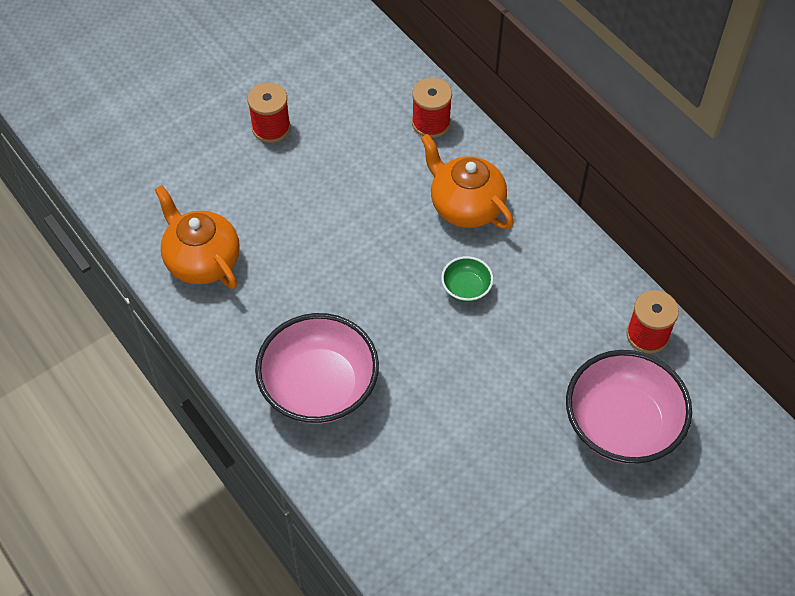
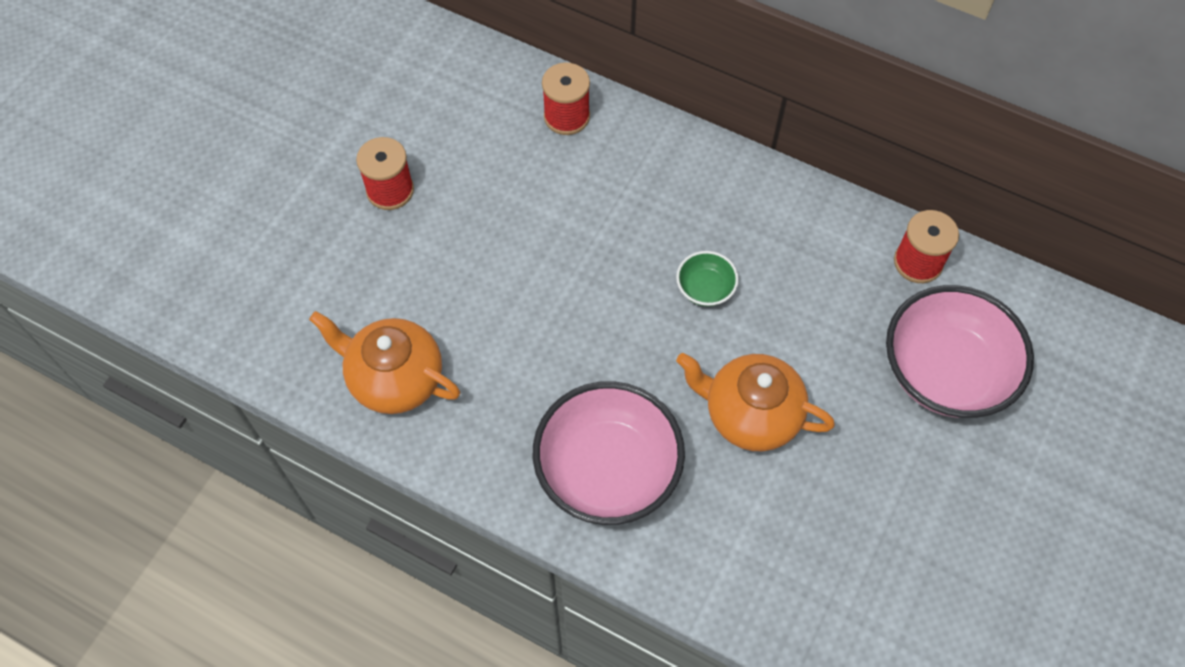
camera: 25 degrees left, 5 degrees up
(465, 206) = (655, 196): orange teapot -> orange teapot (750, 414)

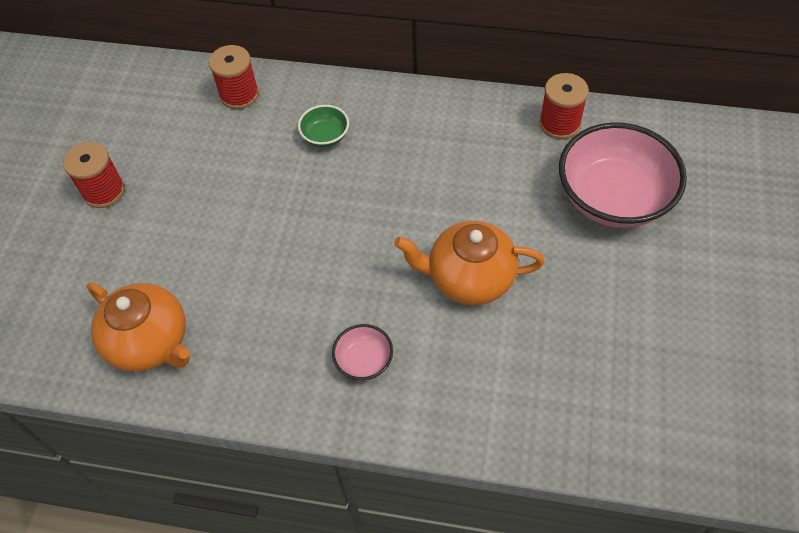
camera: 15 degrees left, 5 degrees down
(394, 379) = (150, 342): orange teapot -> orange teapot turned 150 degrees counterclockwise
(607, 470) = (364, 361): pink bowl -> pink bowl, size x0.45
(705, 288) = (397, 191): green bowl -> green bowl (325, 136)

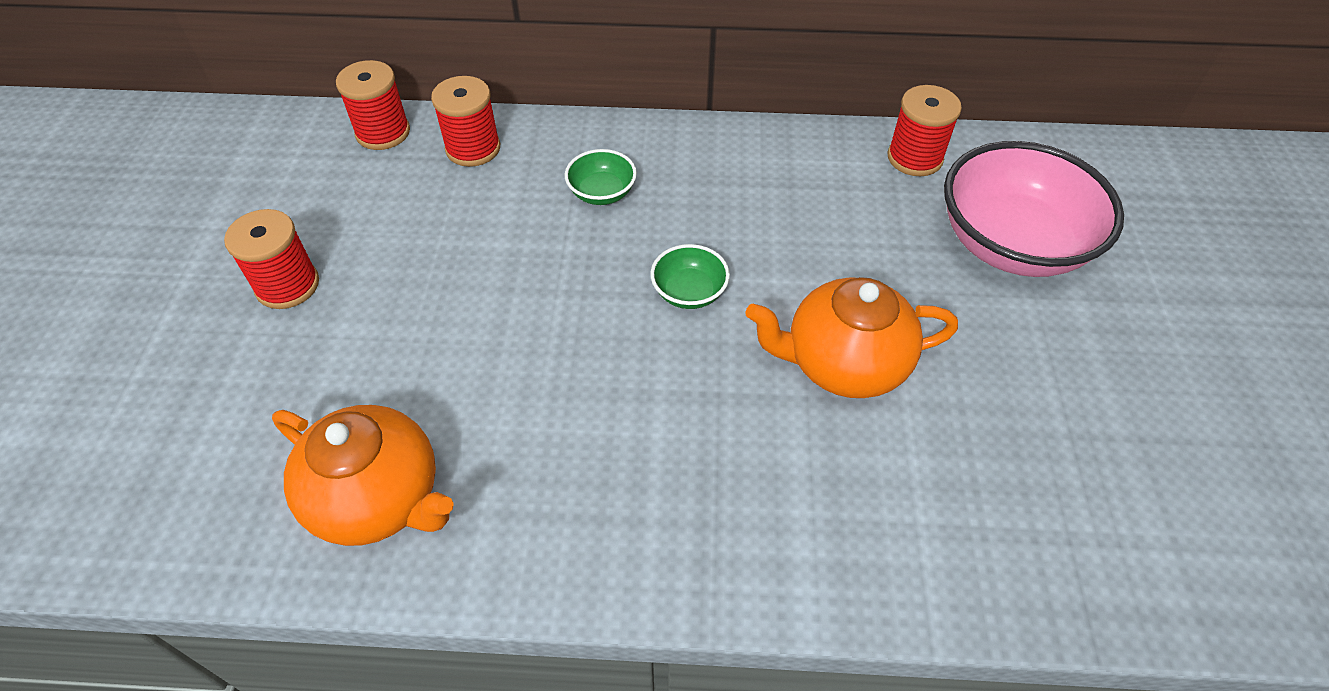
camera: 10 degrees left, 5 degrees down
(177, 77) = (383, 132): none -> red spool
(364, 361) = (715, 495): pink bowl -> none
(373, 217) = (689, 292): none -> green bowl

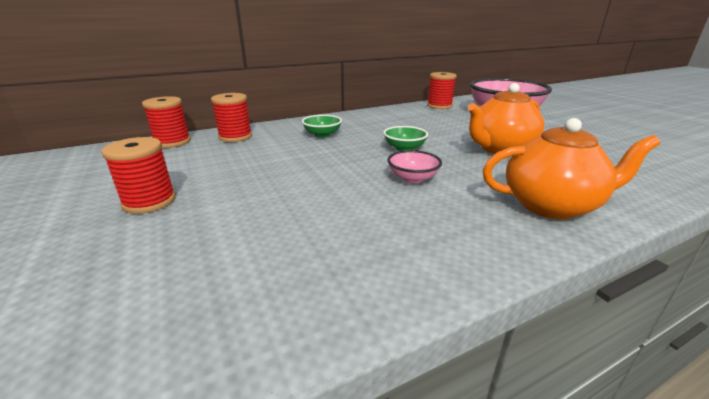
camera: 30 degrees left, 25 degrees down
(378, 498) = (325, 270): orange teapot -> orange teapot (551, 206)
(621, 380) = (412, 178): none -> pink bowl

